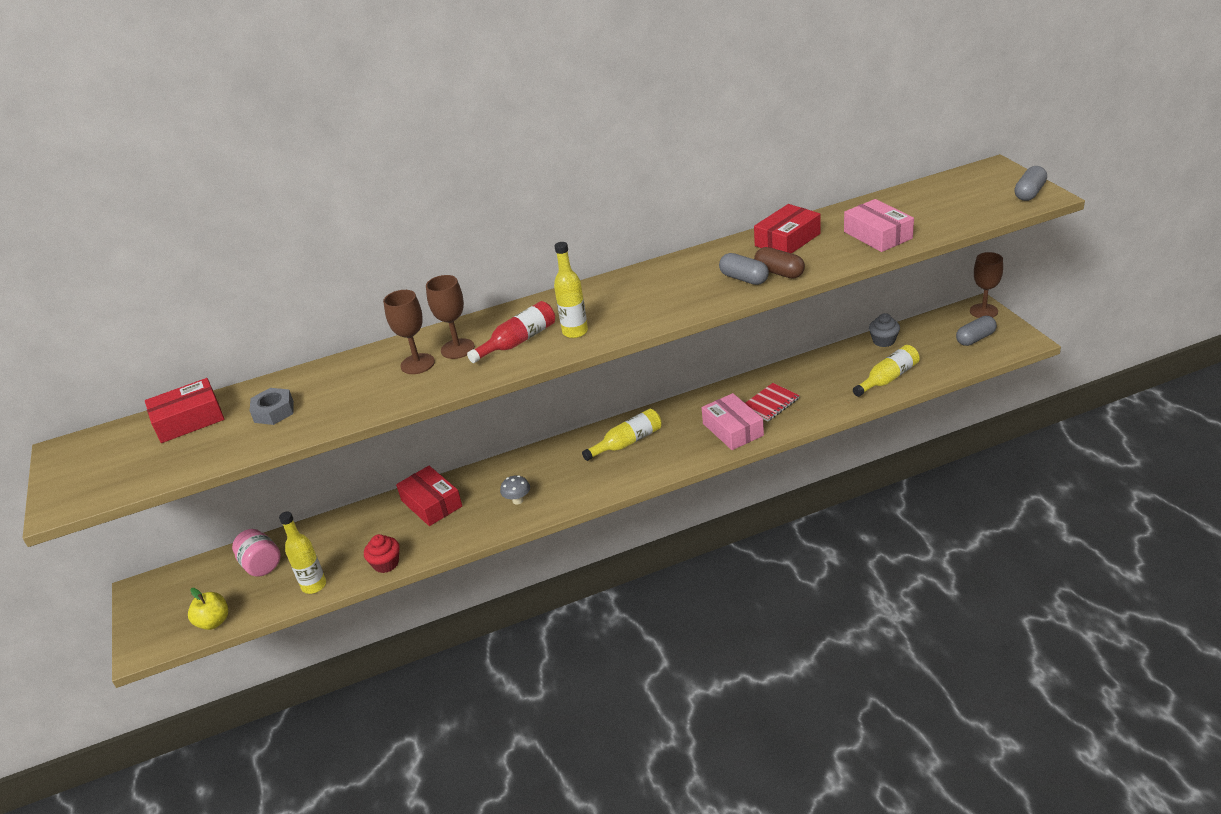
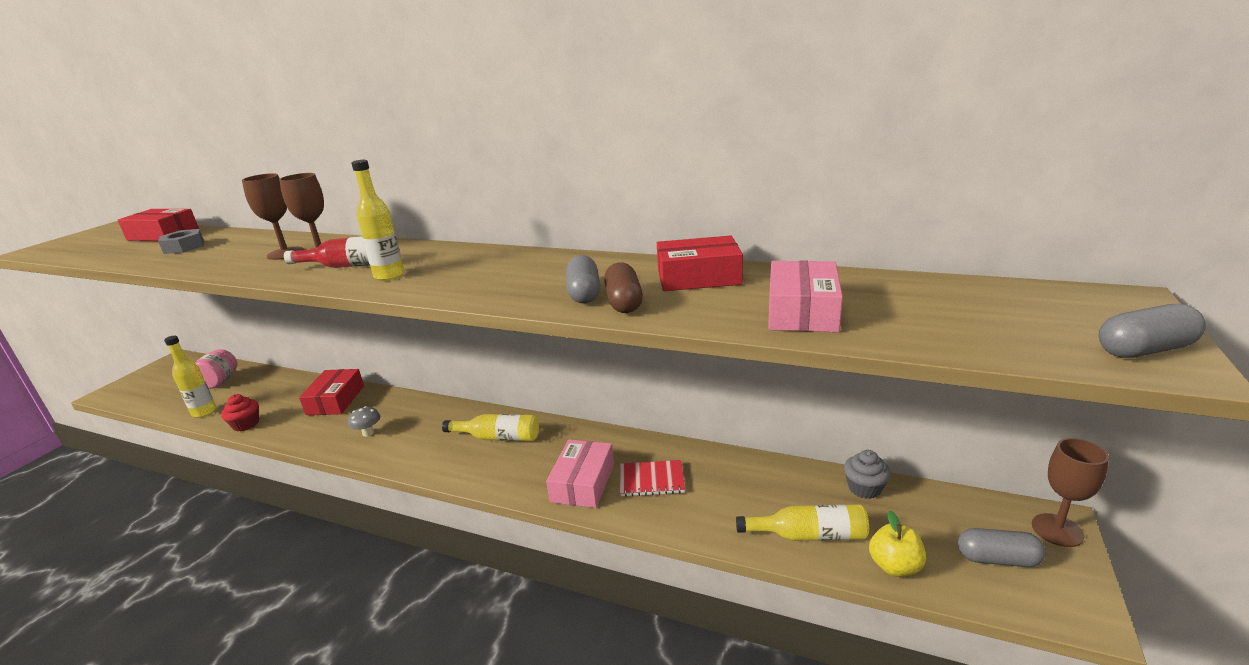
camera: 40 degrees right, 10 degrees down
(214, 622) = (146, 400): yellow apple -> yellow apple (894, 566)

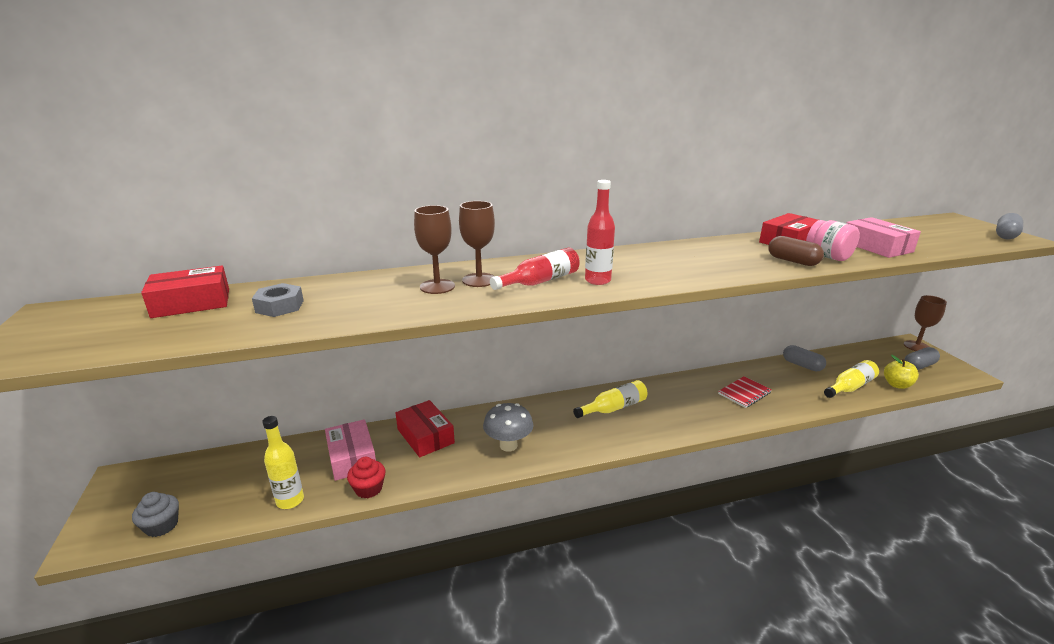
camera: 40 degrees left, 0 degrees up
(220, 381) = (246, 471): pink jar -> pink jar (828, 256)
(368, 433) = (508, 445): grey mushroom -> grey mushroom, size x1.69
(389, 275) = (597, 280): yellow bottle -> red bottle
(583, 482) = (713, 410): pink box -> pink box (352, 457)
(584, 293) = (759, 261): grey capsule -> grey capsule (802, 365)
(864, 488) = (834, 357): grey cupcake -> grey cupcake (162, 526)

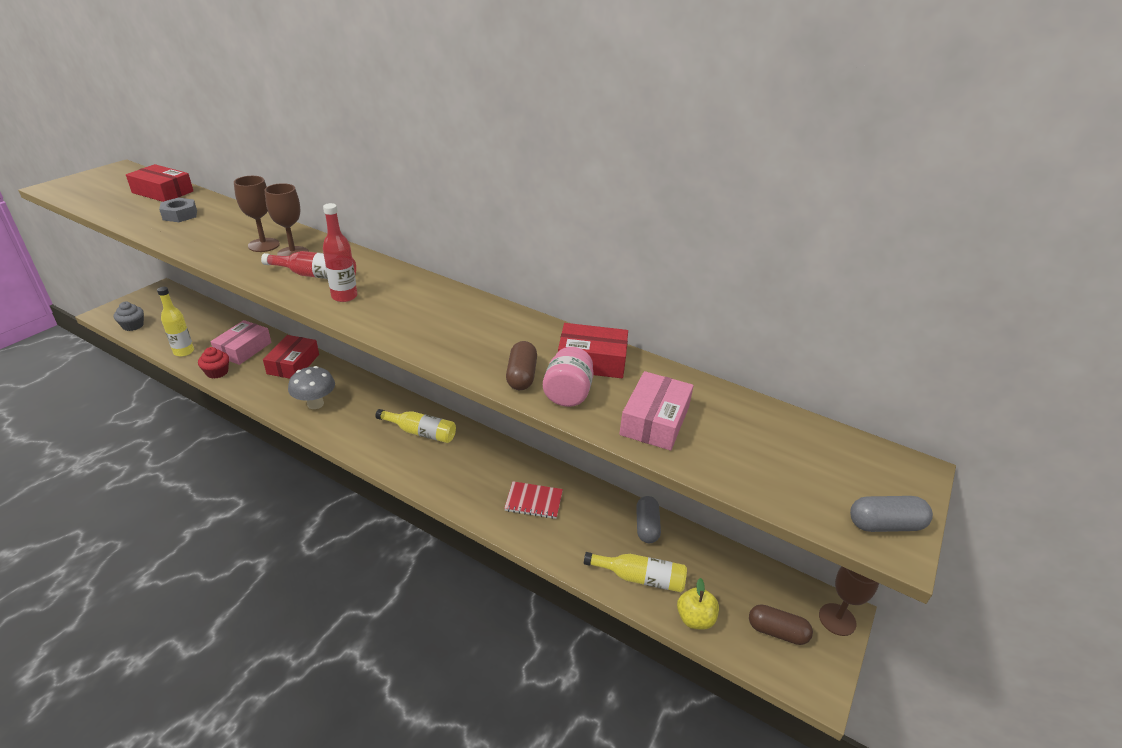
camera: 45 degrees right, 10 degrees up
(919, 366) = (777, 632): grey capsule -> brown capsule

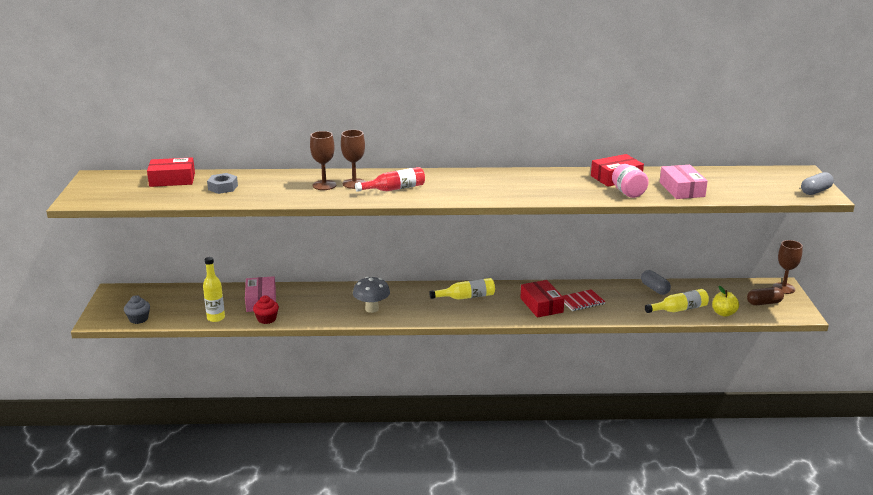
camera: 30 degrees left, 10 degrees down
(293, 364) = (316, 295): red box -> red box (541, 305)
(344, 296) = (434, 192): red bottle -> none
(521, 376) = (595, 194): brown capsule -> none

